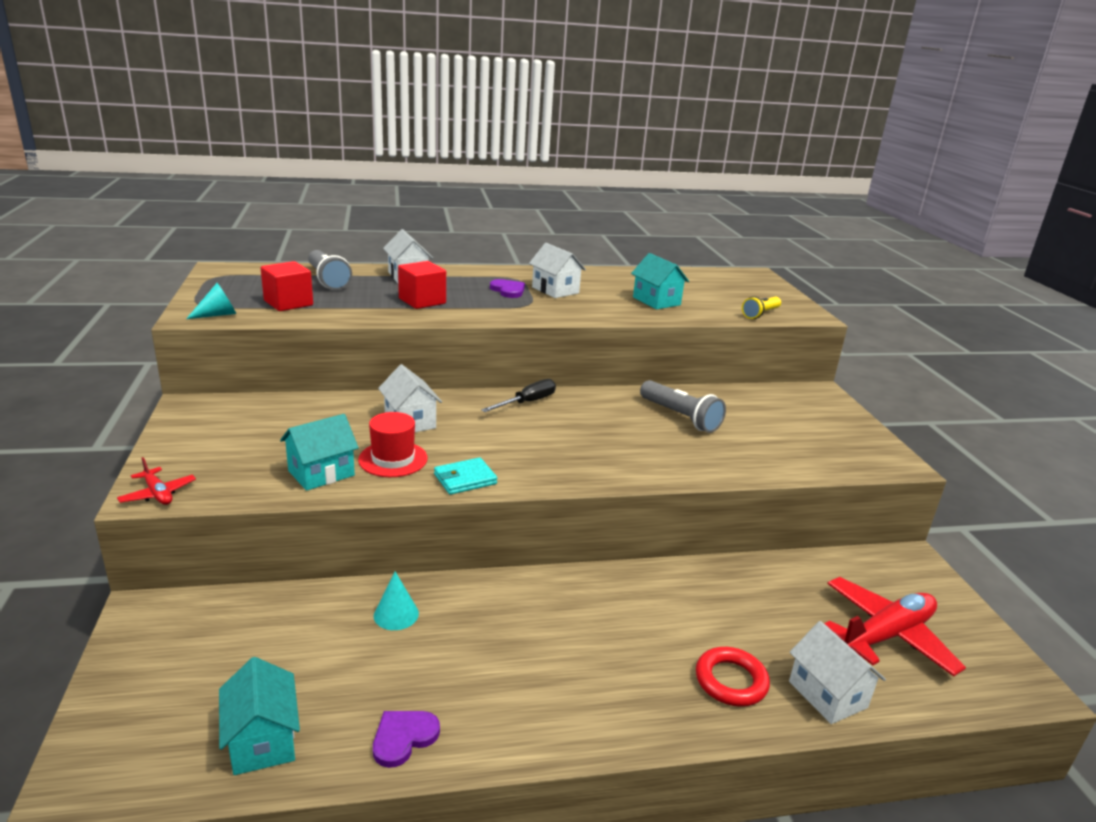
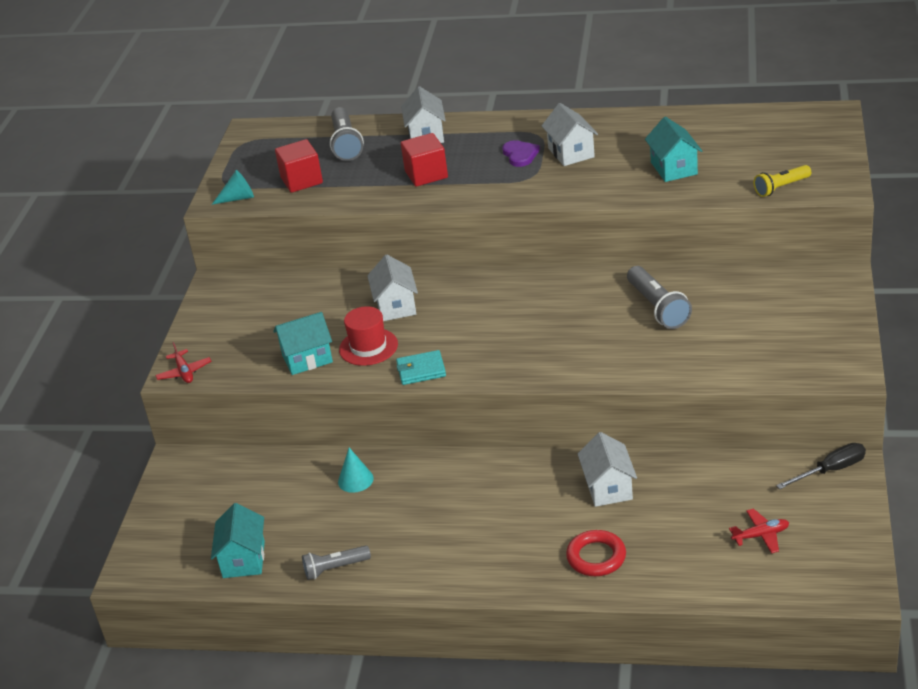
camera: 25 degrees right, 10 degrees up
(403, 738) = (335, 568): purple heart -> grey flashlight
(527, 402) = (513, 286): black screwdriver -> black screwdriver (831, 470)
(827, 694) = (670, 575): white house -> white house (608, 488)
(886, 635) = (761, 535): red plane -> red plane, size x0.48

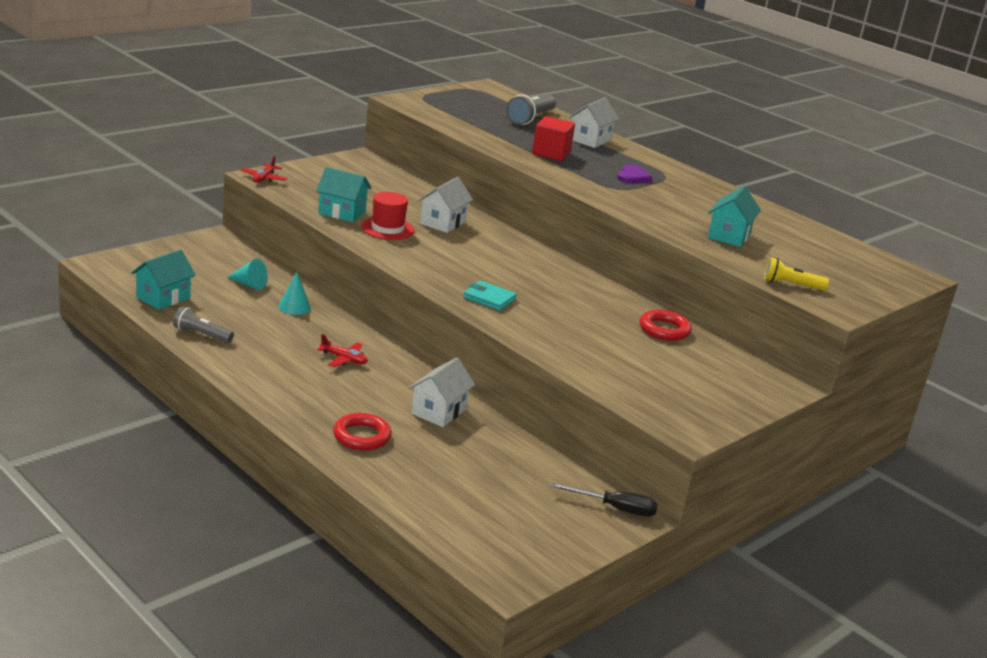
camera: 30 degrees right, 10 degrees down
(238, 198) = (416, 105): turquoise cone -> turquoise cone (249, 284)
(301, 180) = (469, 117): red cube -> none
(421, 370) = (396, 255): turquoise wallet -> turquoise wallet (489, 298)
(571, 153) = (670, 193): white house -> none
(657, 308) = (613, 320): grey flashlight -> none
(699, 288) = (664, 330): none -> red ring
(761, 535) = (494, 504): red plane -> red plane (344, 359)

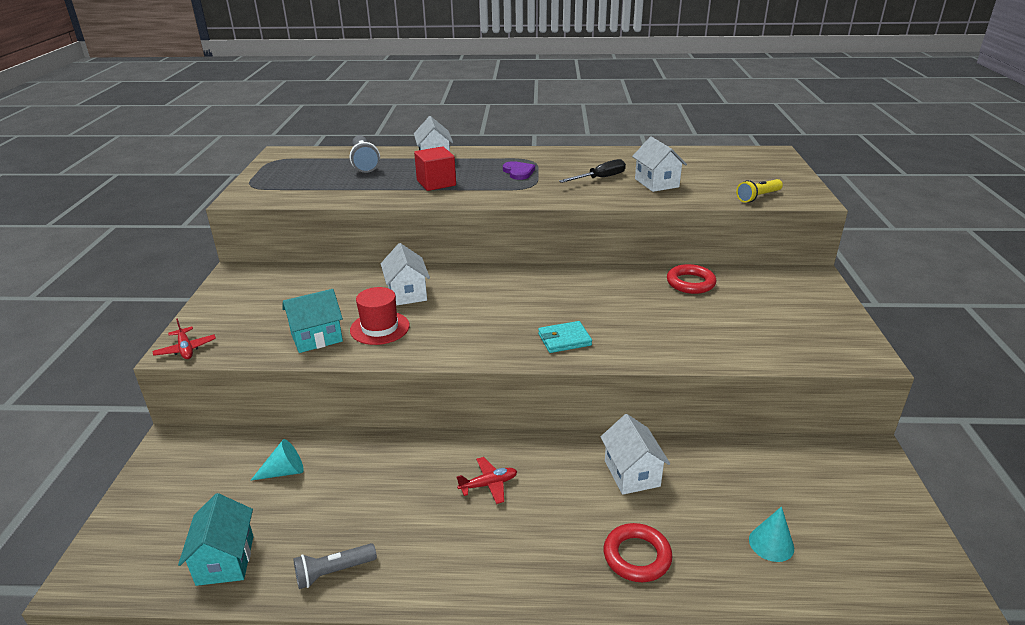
camera: 40 degrees left, 5 degrees up
(294, 307) = (362, 463): turquoise cone -> turquoise cone (771, 543)
(615, 508) = (854, 455): black screwdriver -> black screwdriver (600, 178)
(729, 236) = (656, 183): turquoise house -> white house

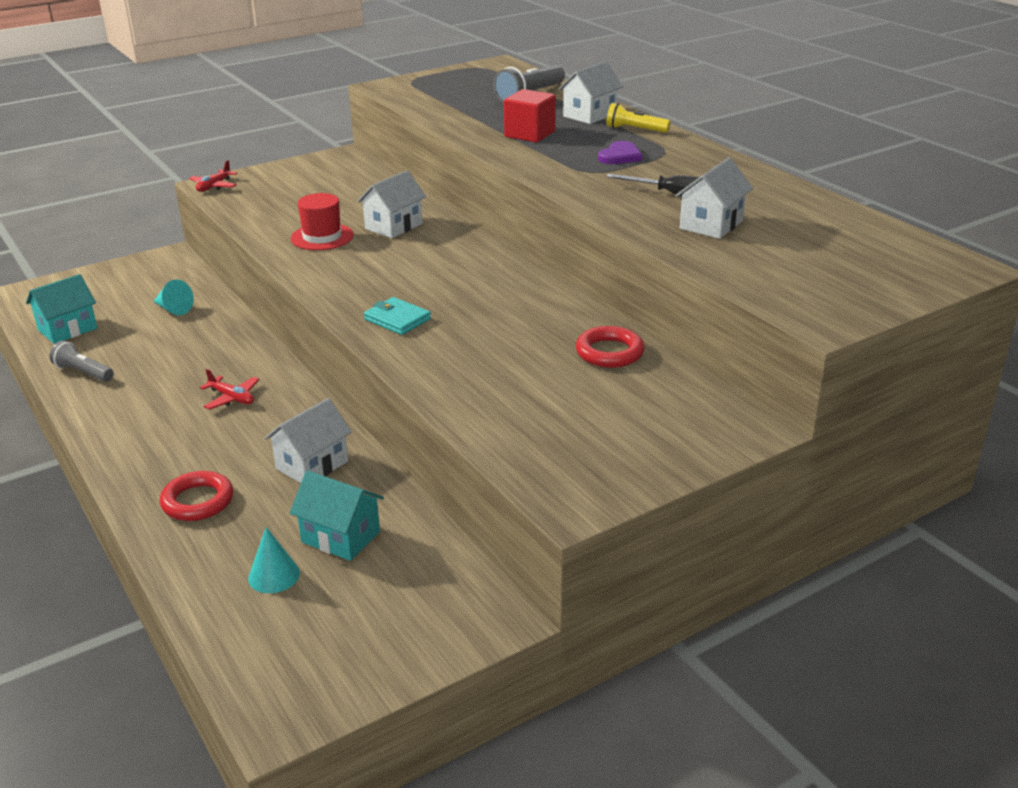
camera: 55 degrees right, 0 degrees up
(316, 338) = (279, 221): turquoise house -> turquoise house (340, 537)
(758, 197) = (768, 288): yellow flashlight -> yellow flashlight (635, 130)

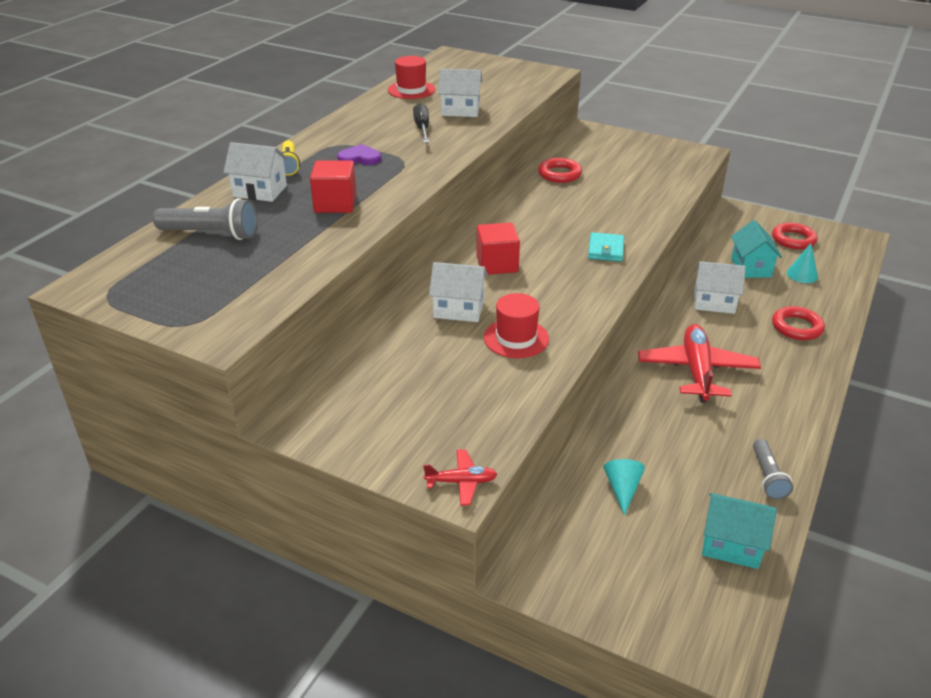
camera: 120 degrees left, 5 degrees up
(232, 398) = (696, 371): red plane -> red plane, size x2.07
(357, 628) = (793, 240): none -> red ring
(442, 258) = (497, 264): none -> red cube
(812, 212) = (411, 90): none -> red hat

